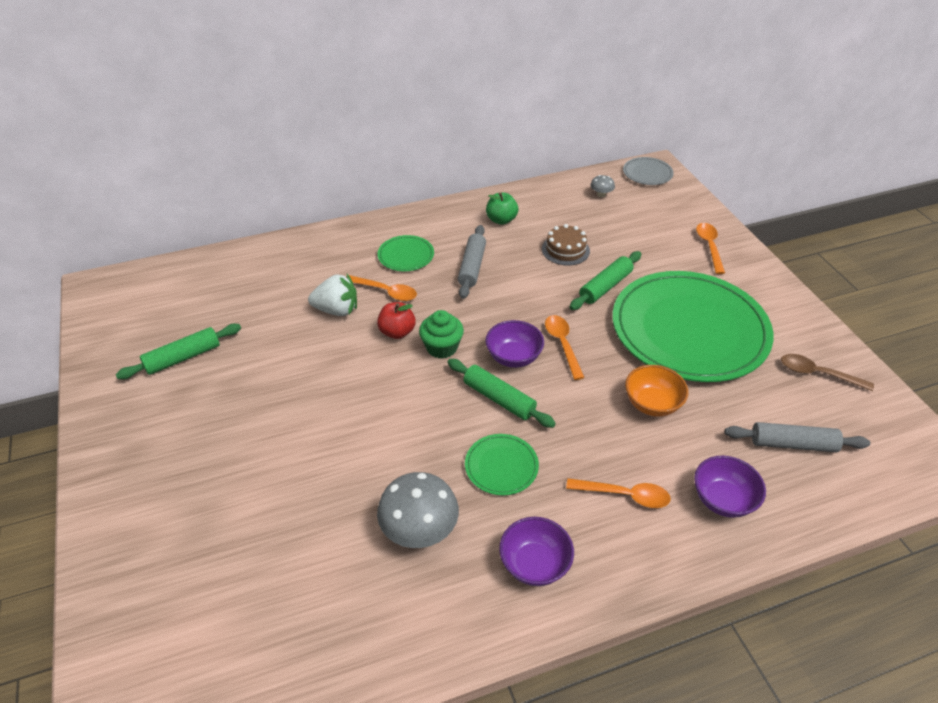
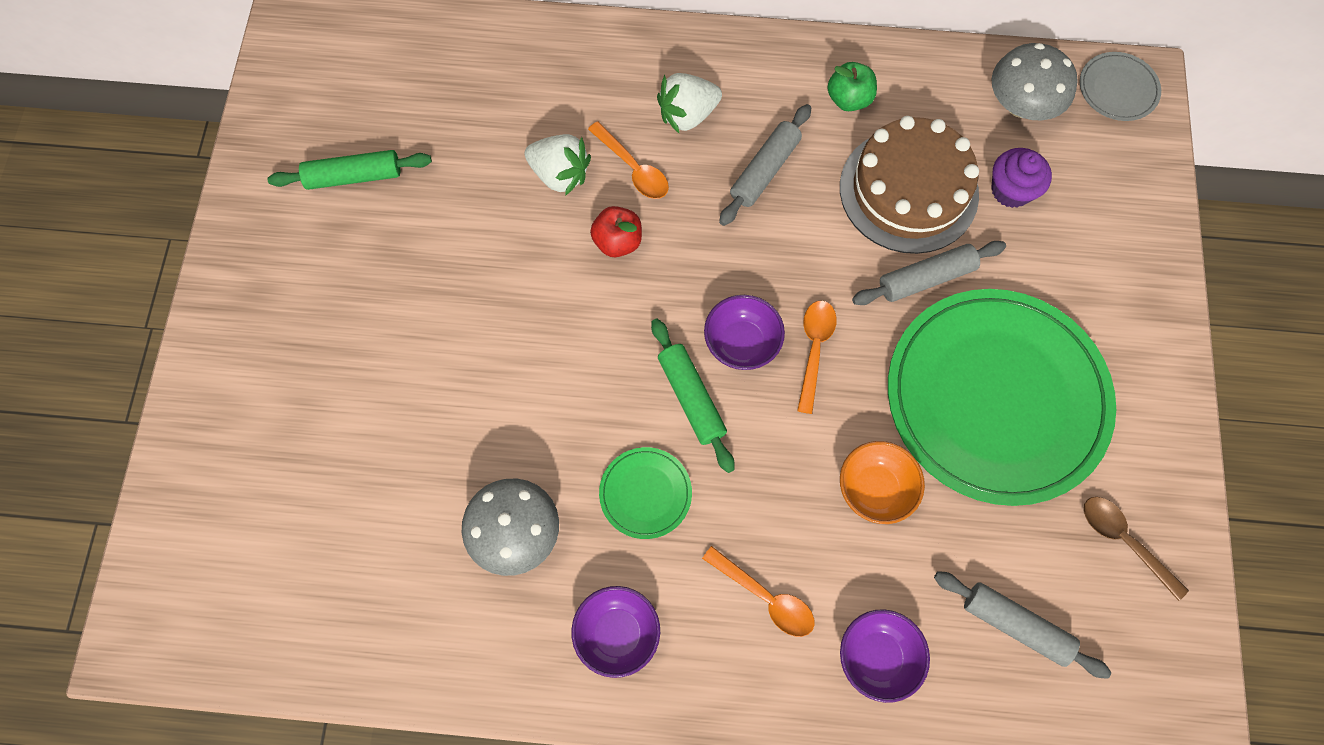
camera: 25 degrees right, 25 degrees up
(406, 255) = (687, 115): green plate -> white strawberry
(442, 347) = (660, 289): green cupcake -> none
(565, 250) = (908, 190): brown cake -> brown cake, size x1.94
(601, 194) = (1020, 105): grey mushroom -> grey mushroom, size x2.13
(605, 286) = (926, 278): green rolling pin -> grey rolling pin
(623, 232) = (1011, 190): none -> purple cupcake
(709, 247) = (1119, 267): orange spoon -> none

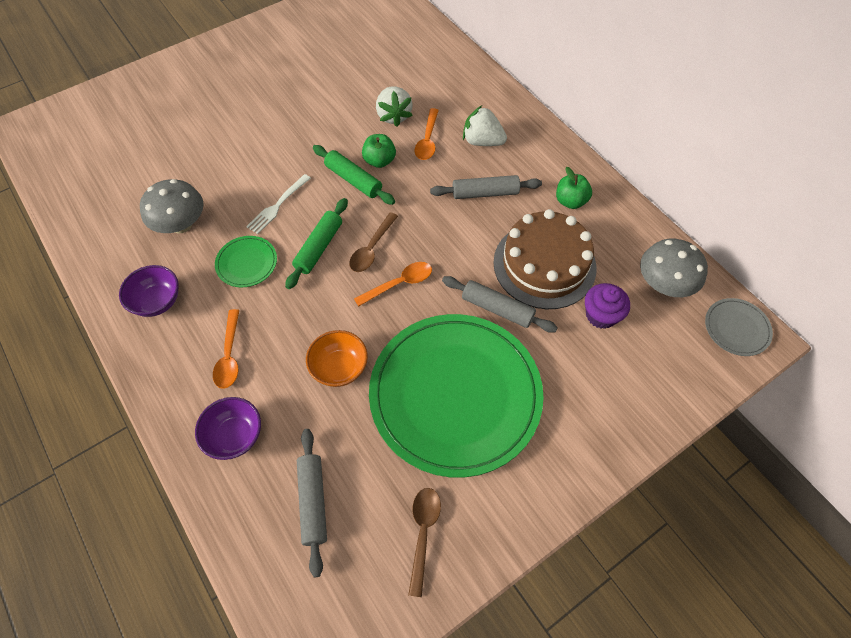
camera: 50 degrees right, 10 degrees down
(354, 176) = (316, 48): green rolling pin -> green rolling pin (353, 180)
(586, 401) = (278, 205): none -> white fork
(617, 241) = (379, 161): red apple -> green apple
(741, 343) = (372, 248): purple bowl -> brown spoon

